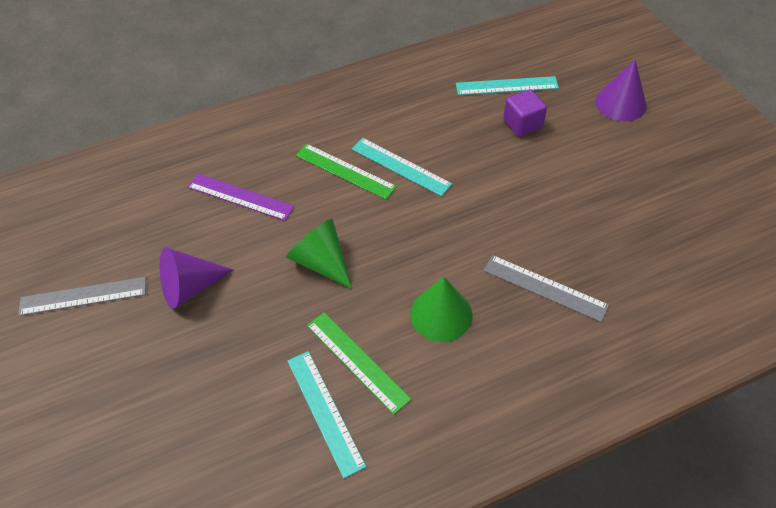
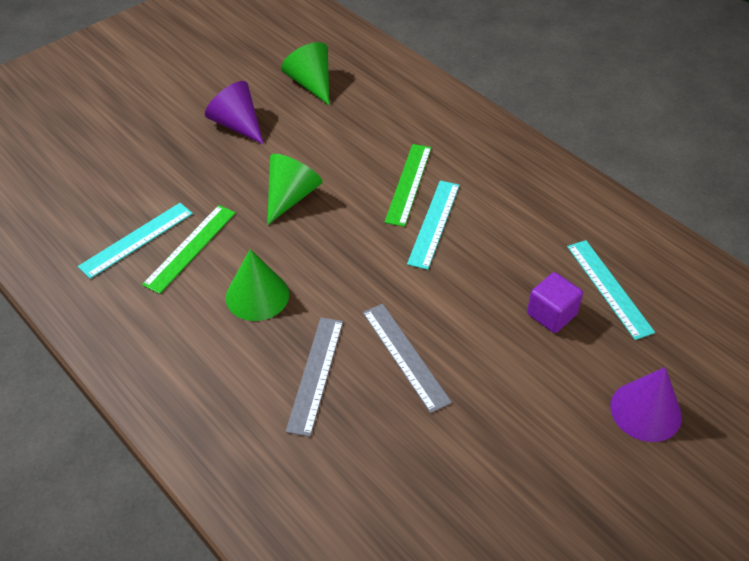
camera: 70 degrees right, 5 degrees down
(83, 296) = (211, 71): grey ruler -> grey ruler (405, 356)
(163, 211) = (311, 84): none -> green cone
(240, 197) = (345, 124): purple ruler -> none

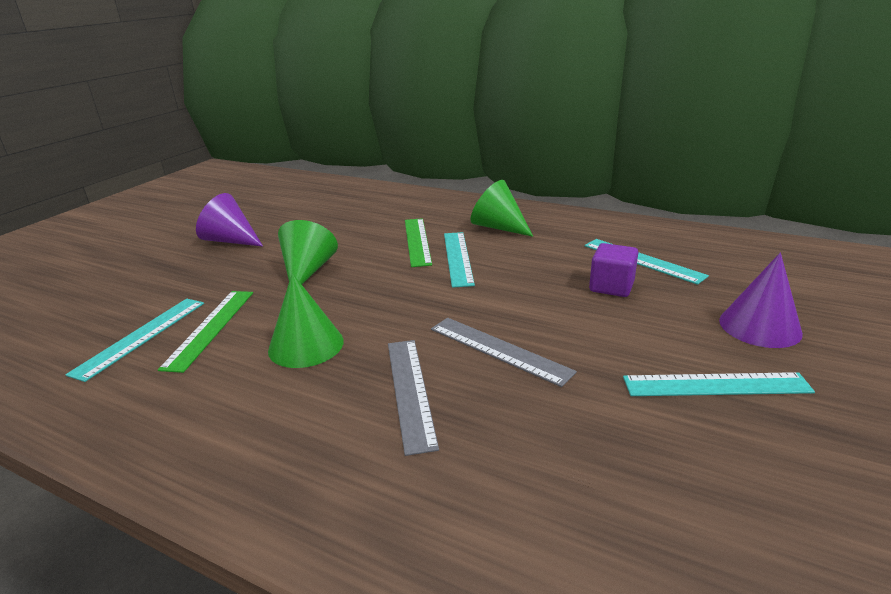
camera: 20 degrees left, 20 degrees down
(311, 84) = (292, 207): green cone -> green cone (498, 227)
(552, 456) = (715, 385): none -> turquoise ruler

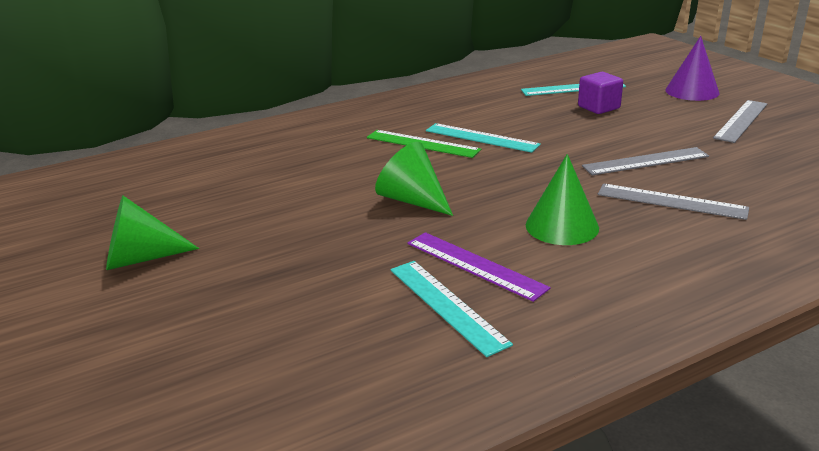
camera: 55 degrees left, 0 degrees up
(210, 328) = (475, 265): green ruler -> purple ruler
(231, 240) = (263, 226): purple cone -> none
(498, 227) = (445, 110): green cone -> green cone (141, 258)
(715, 385) = (741, 120): turquoise ruler -> grey ruler

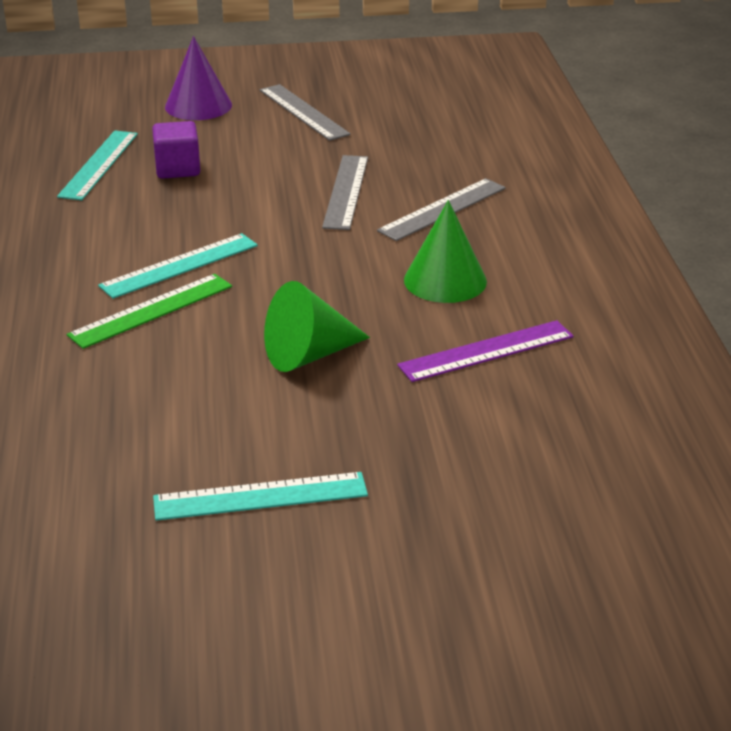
camera: 70 degrees left, 5 degrees up
(141, 258) = (291, 603): green cone -> none
(447, 305) = (550, 386): turquoise ruler -> turquoise ruler (260, 496)

